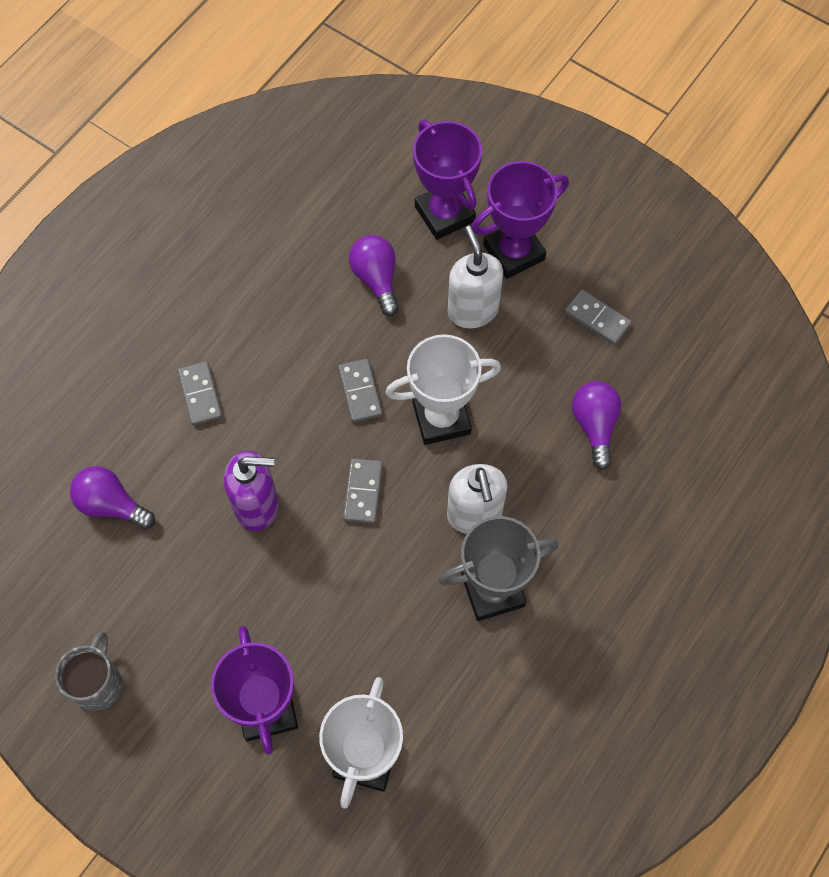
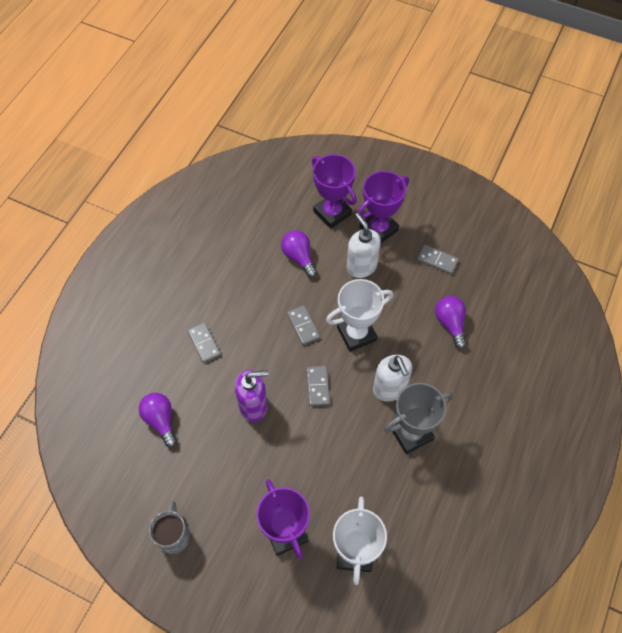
camera: 10 degrees left, 5 degrees down
(111, 504) = (160, 420): purple light bulb -> purple light bulb turned 45 degrees clockwise

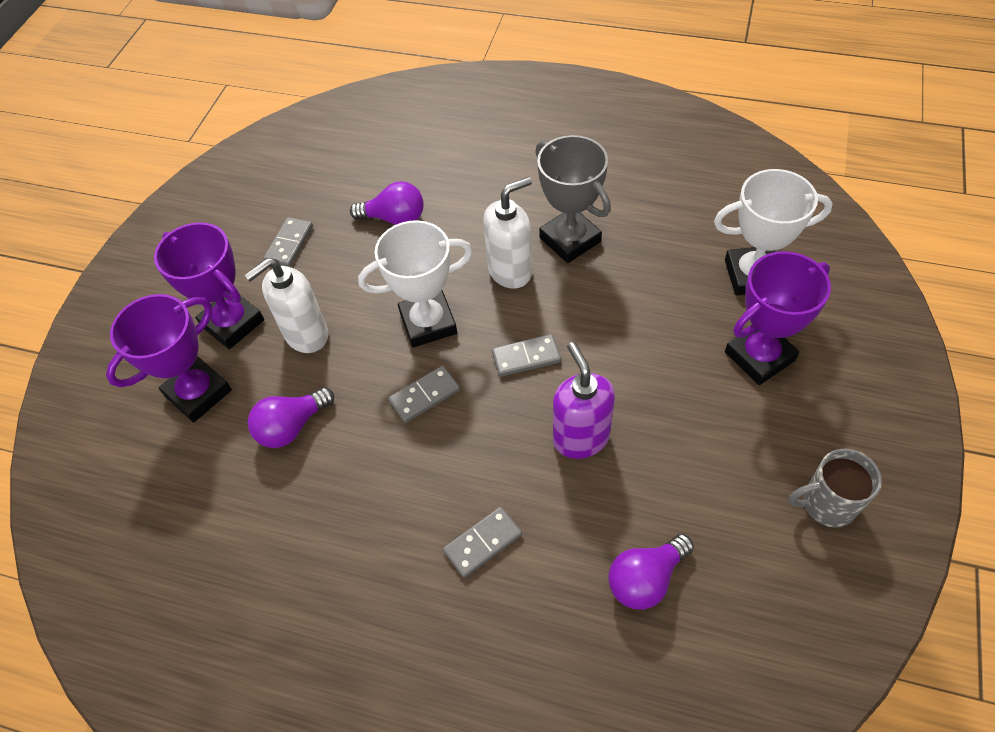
camera: 95 degrees left, 5 degrees down
(356, 334) = (428, 323): white trophy -> white trophy turned 75 degrees counterclockwise
(450, 324) = (395, 218): purple light bulb -> purple light bulb turned 150 degrees counterclockwise

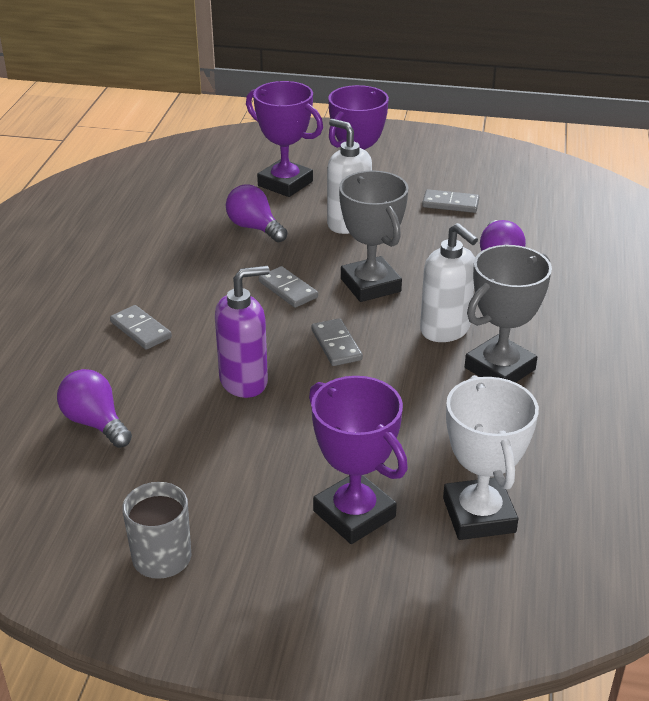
camera: 80 degrees right, 20 degrees down
(428, 323) = (370, 285): white trophy -> grey trophy

